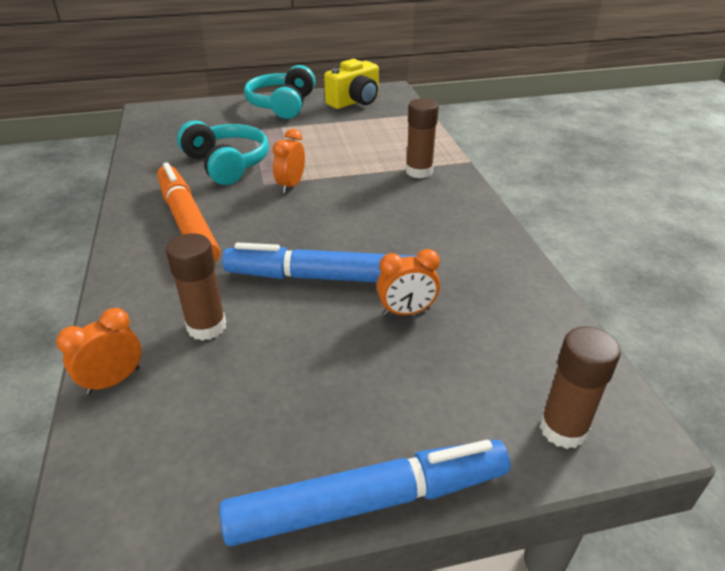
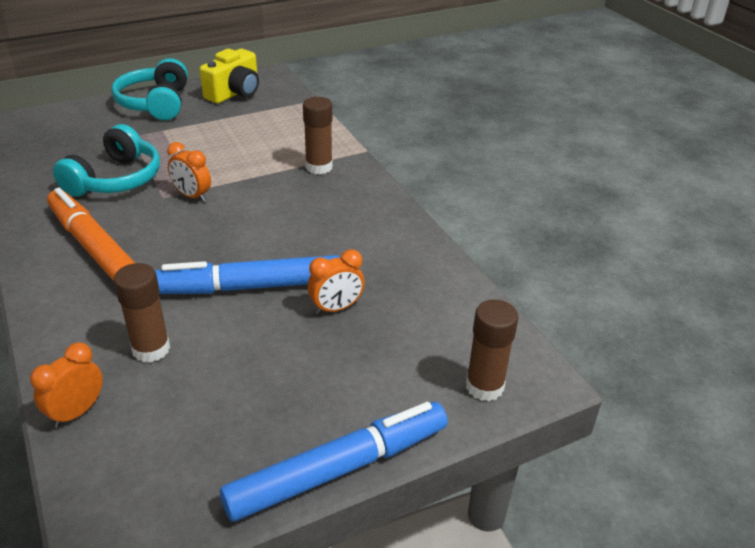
camera: 15 degrees left, 0 degrees up
(226, 164) = (115, 179): turquoise headphones -> turquoise headphones turned 75 degrees clockwise
(291, 185) = (192, 196): orange clock -> orange clock turned 60 degrees counterclockwise

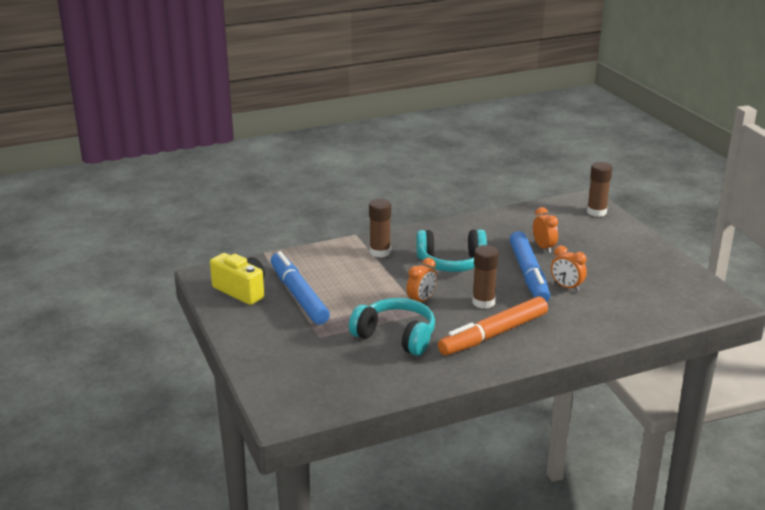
camera: 85 degrees left, 10 degrees down
(77, 412) = (650, 321): orange clock -> orange clock (566, 287)
(151, 349) = (593, 303): brown glue stick -> brown glue stick (483, 302)
(156, 103) = (254, 330): turquoise headphones -> turquoise headphones (451, 262)
(338, 469) = (661, 248): blue marker -> blue marker (298, 295)

